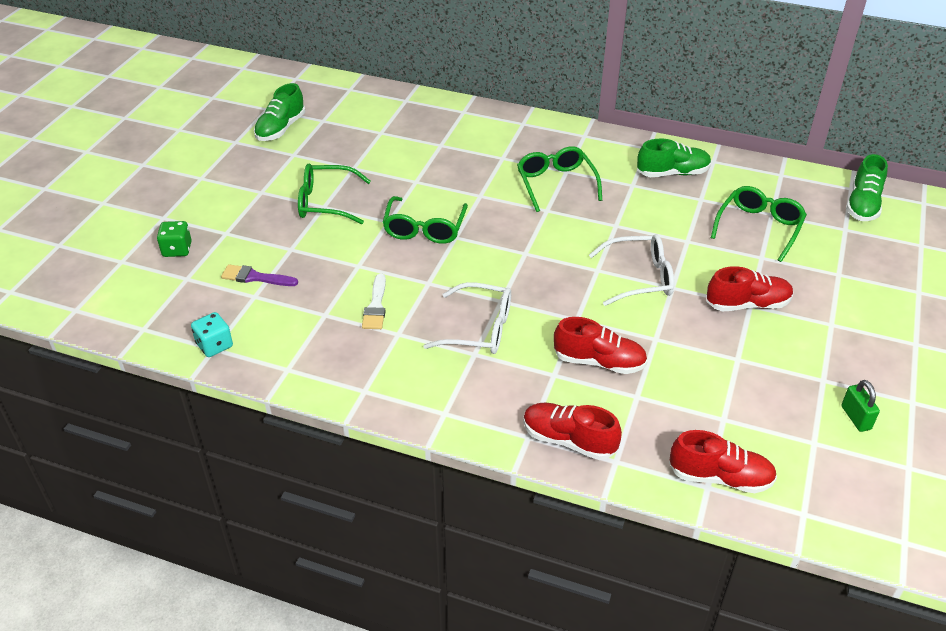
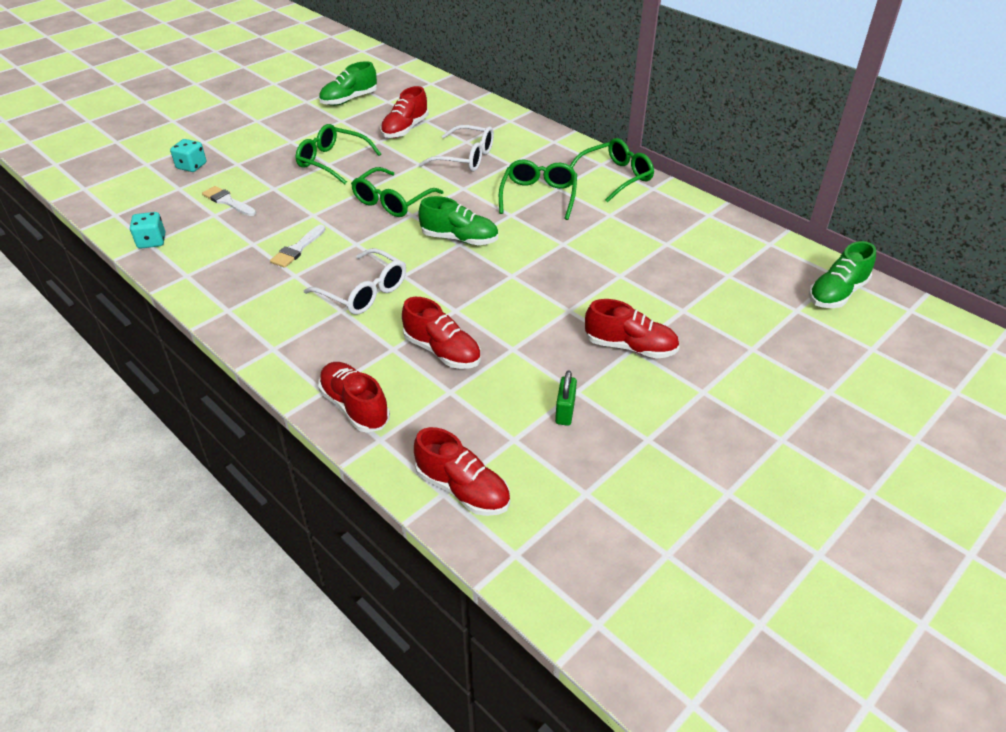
camera: 25 degrees right, 0 degrees up
(177, 249) = (191, 166): green dice -> turquoise dice
(255, 277) = (228, 201): purple brush -> white brush
(369, 147) = (405, 129): none -> red shoe
(639, 278) = (545, 293): white glasses -> white glasses (465, 158)
(672, 173) = (658, 215): green shoe -> green shoe (459, 239)
(759, 228) = (704, 284): green glasses -> green glasses (615, 177)
(856, 418) = (651, 486): green padlock -> green padlock (565, 412)

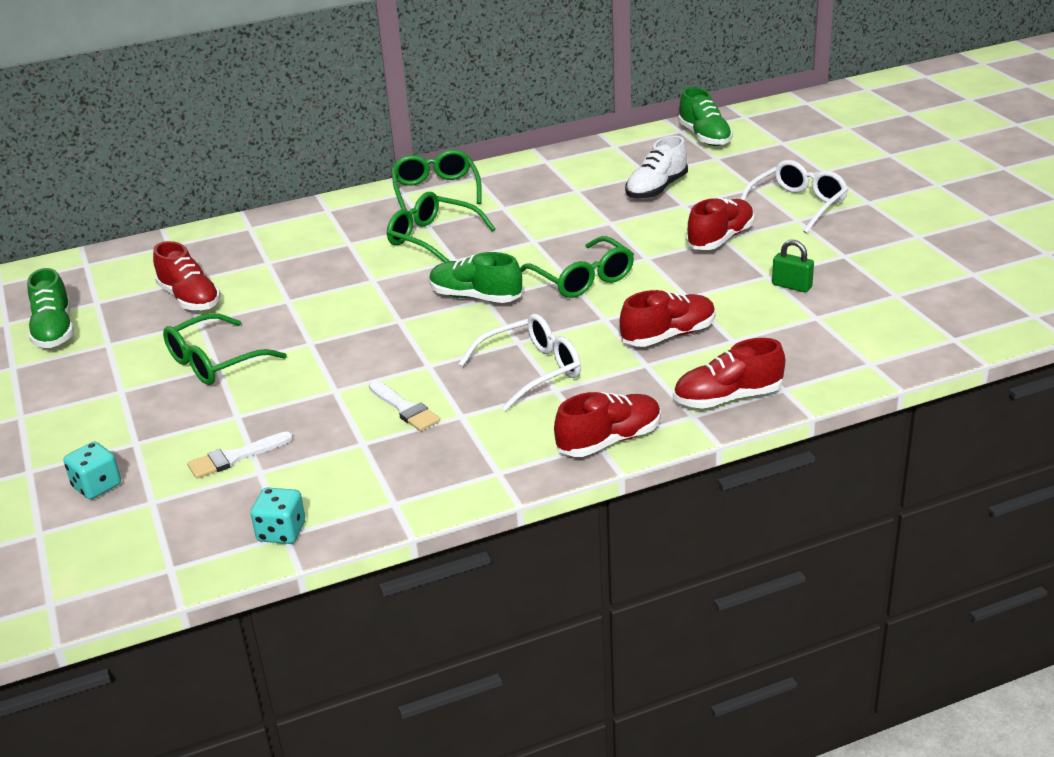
camera: 65 degrees left, 10 degrees down
(392, 201) = (357, 329): green glasses -> green glasses (582, 279)
(459, 239) = (475, 297): green shoe -> green shoe turned 105 degrees counterclockwise
(463, 489) = (869, 352): red shoe -> red shoe (609, 441)
(465, 158) = (306, 268): white glasses -> white glasses (797, 205)
(702, 287) = (656, 189): none -> white shoe

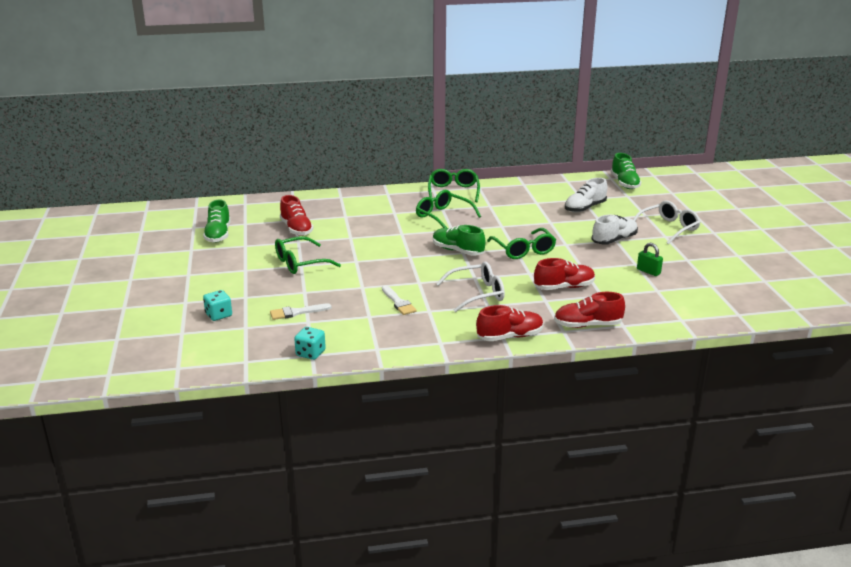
camera: 10 degrees right, 5 degrees down
(720, 239) = (614, 240): red shoe -> white shoe

